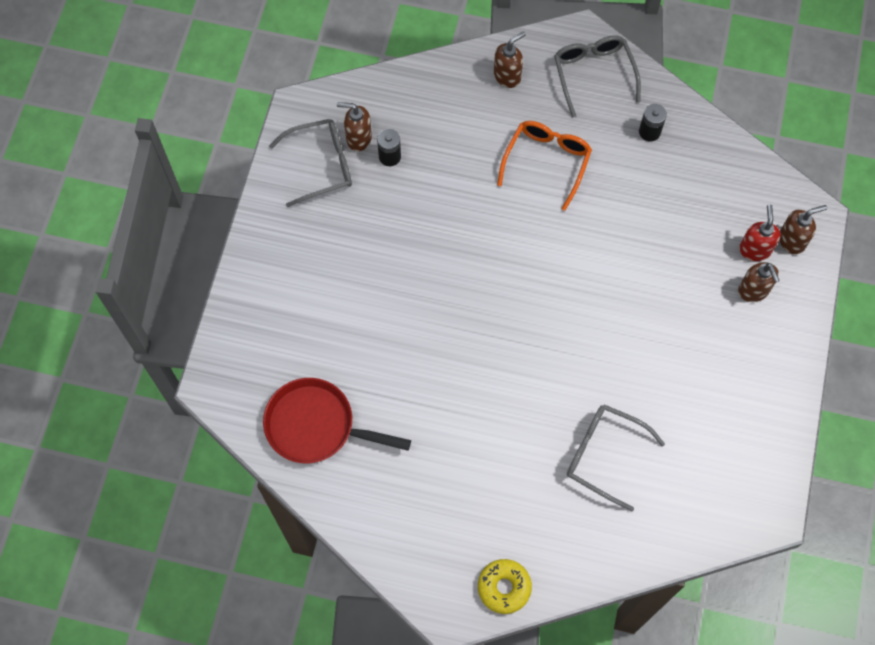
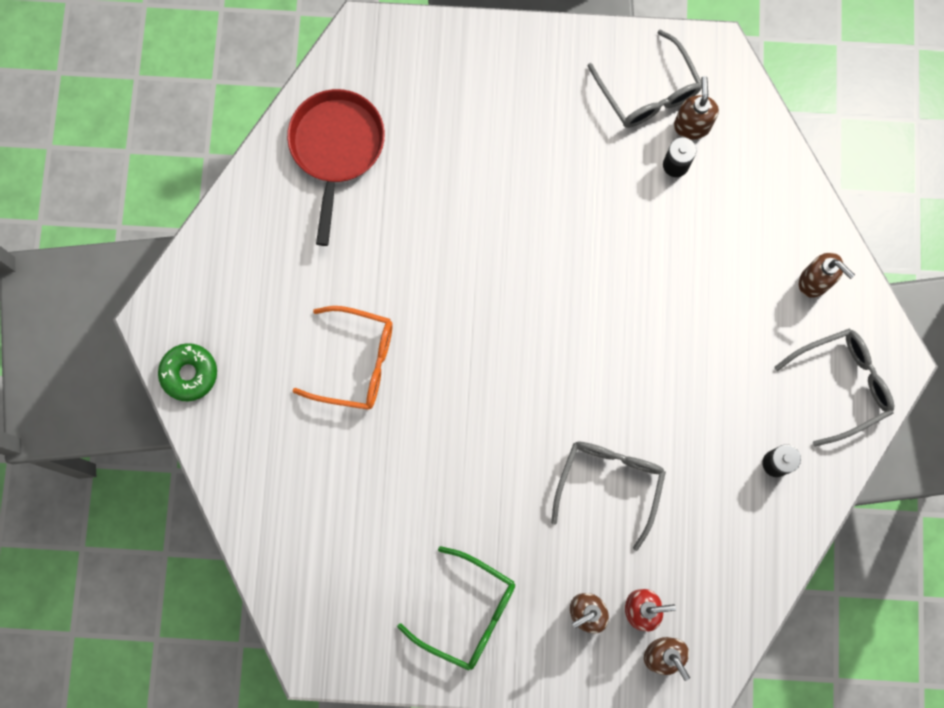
camera: 80 degrees right, 10 degrees up
(504, 587) = (189, 374): yellow donut -> green donut
(547, 162) = (707, 345): orange glasses -> orange glasses (356, 362)
(604, 455) = (352, 460): grey glasses -> grey glasses (609, 484)
(744, 381) = (468, 613): none -> green glasses

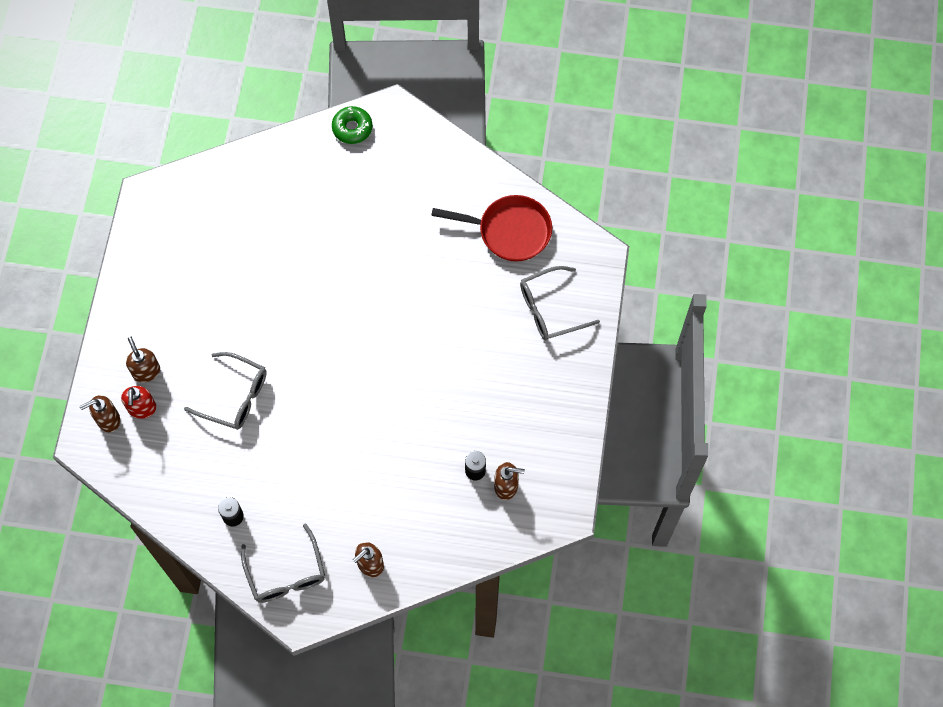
camera: 95 degrees right, 10 degrees down
(356, 362) = (347, 234): orange glasses -> none
(468, 613) = (159, 294): green glasses -> none
(648, 92) = (537, 456): grey glasses -> grey glasses (550, 309)

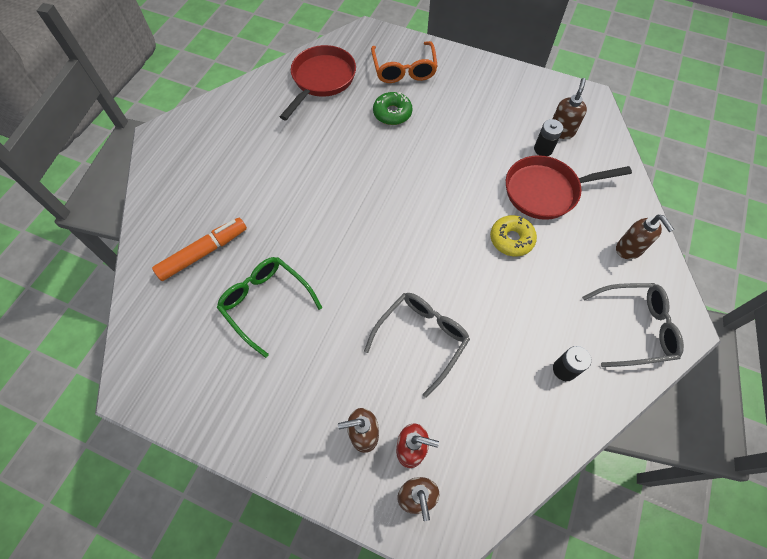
camera: 75 degrees left, 5 degrees down
(239, 265) = (266, 303): none -> green glasses
(274, 198) = (203, 253): none -> orange marker
(352, 128) = (160, 170): green donut -> green donut (392, 113)
(354, 455) = (511, 239): none -> yellow donut
(420, 479) = (545, 191): none -> red pan
(550, 309) = (404, 70): grey glasses -> orange glasses

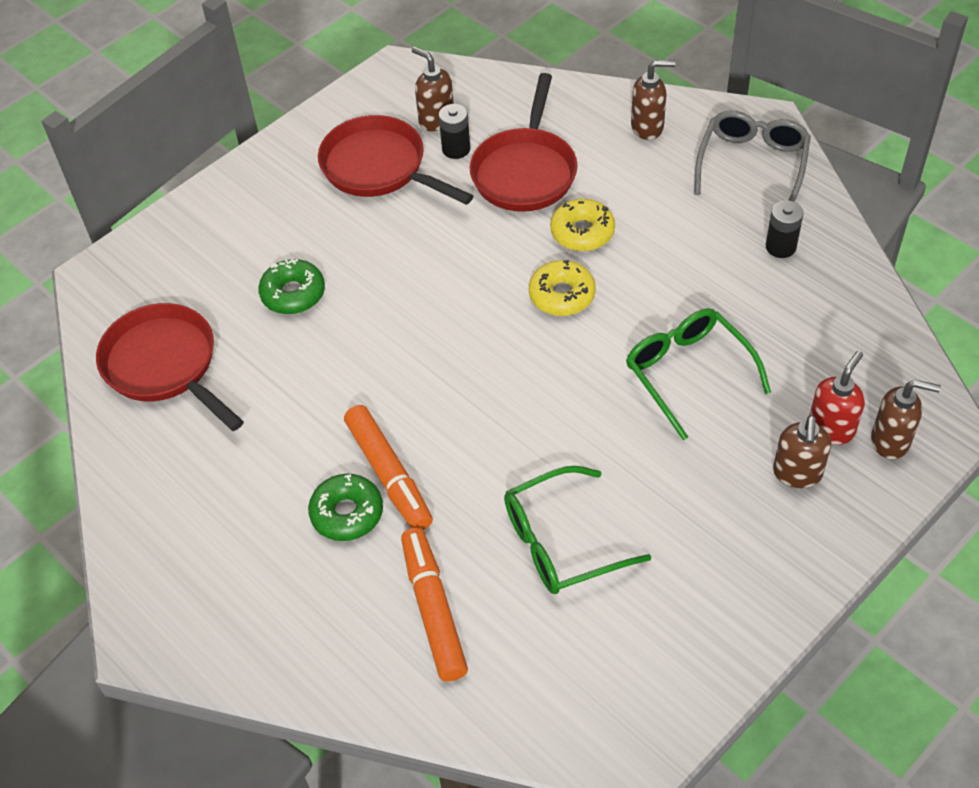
camera: 65 degrees left, 10 degrees down
(254, 191) = (347, 513): none -> green donut
(286, 201) = (389, 474): none -> orange marker
(404, 70) = (213, 253): orange glasses -> none
(422, 338) = (688, 373): grey glasses -> green glasses
(453, 244) = (562, 295): none -> yellow donut
(506, 117) = (379, 168): none -> red pan

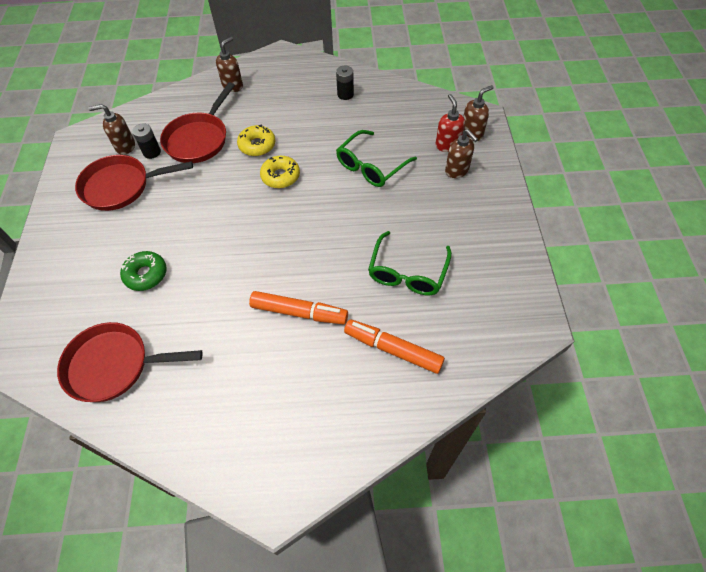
camera: 50 degrees left, 5 degrees up
(347, 513) = (301, 346): green donut -> none
(525, 171) = (199, 139): red pan -> red pan turned 60 degrees clockwise
(688, 373) = (371, 166): green glasses -> green glasses turned 60 degrees counterclockwise
(752, 164) = (295, 72): grey glasses -> none

